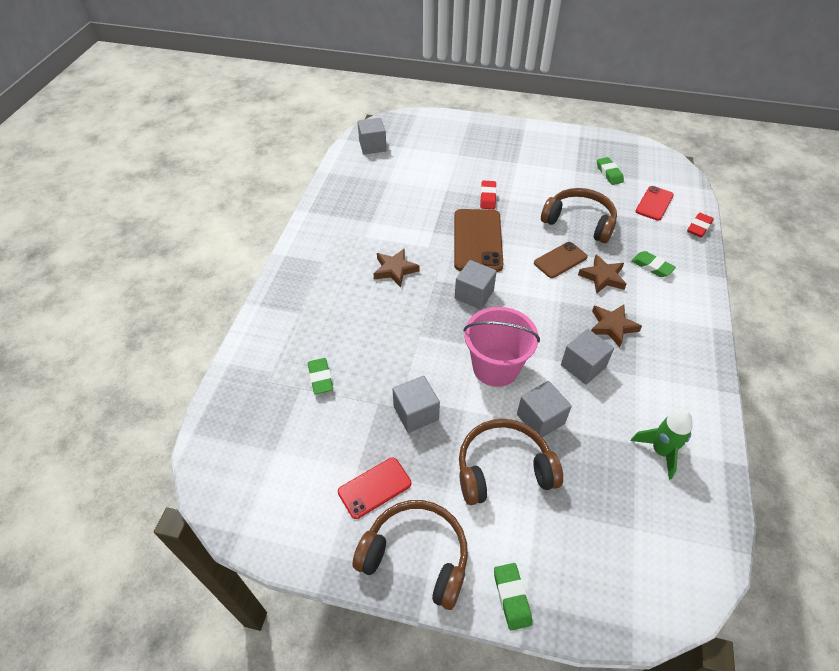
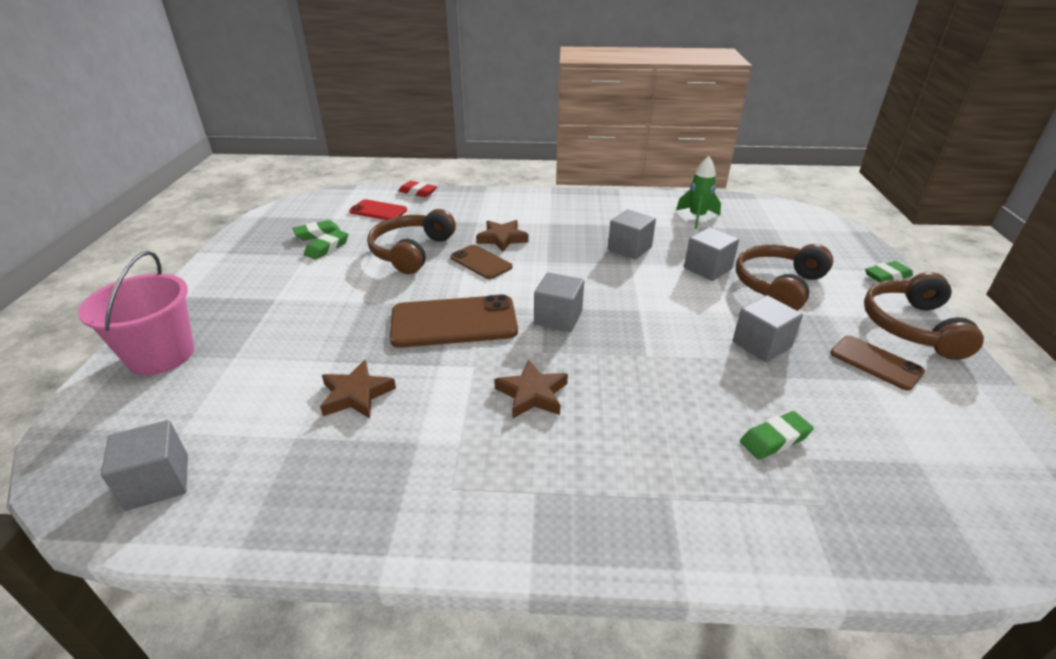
camera: 100 degrees left, 15 degrees down
(374, 487) = (875, 362): red phone -> brown phone
(488, 197) = (357, 319): red eraser -> none
(495, 367) = (662, 296): pink bucket -> pink bucket (161, 355)
(503, 468) = (778, 286): brown headphones -> brown headphones turned 60 degrees clockwise
(612, 326) = (571, 234): brown star -> brown star (356, 394)
(651, 266) = (480, 215): green eraser -> green eraser (327, 248)

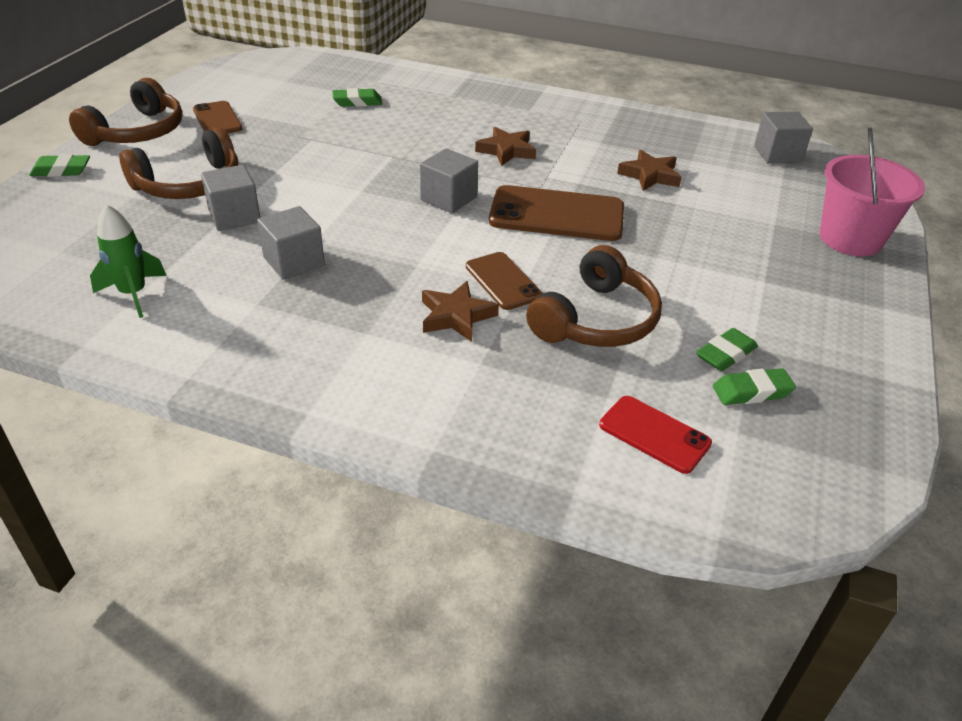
camera: 165 degrees left, 5 degrees up
(418, 192) = (573, 483): red eraser -> none
(761, 344) = (287, 145): grey cube -> none

